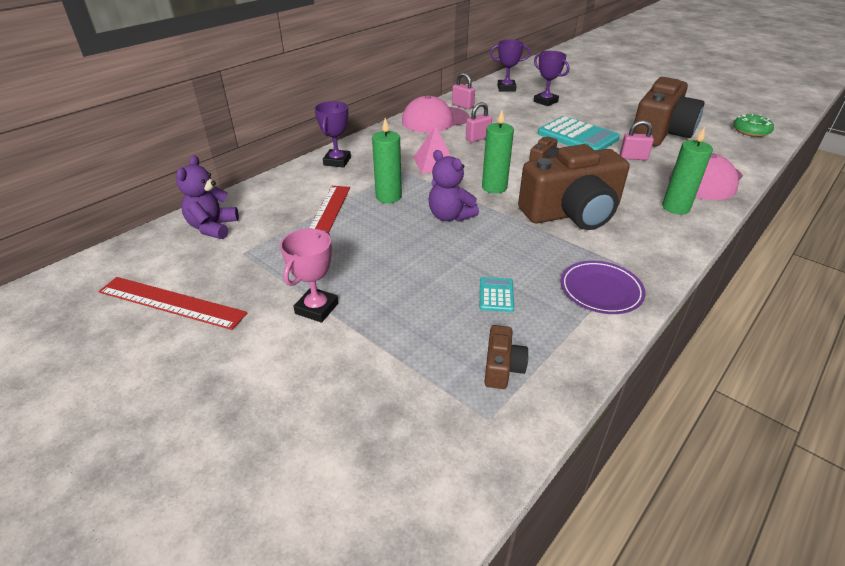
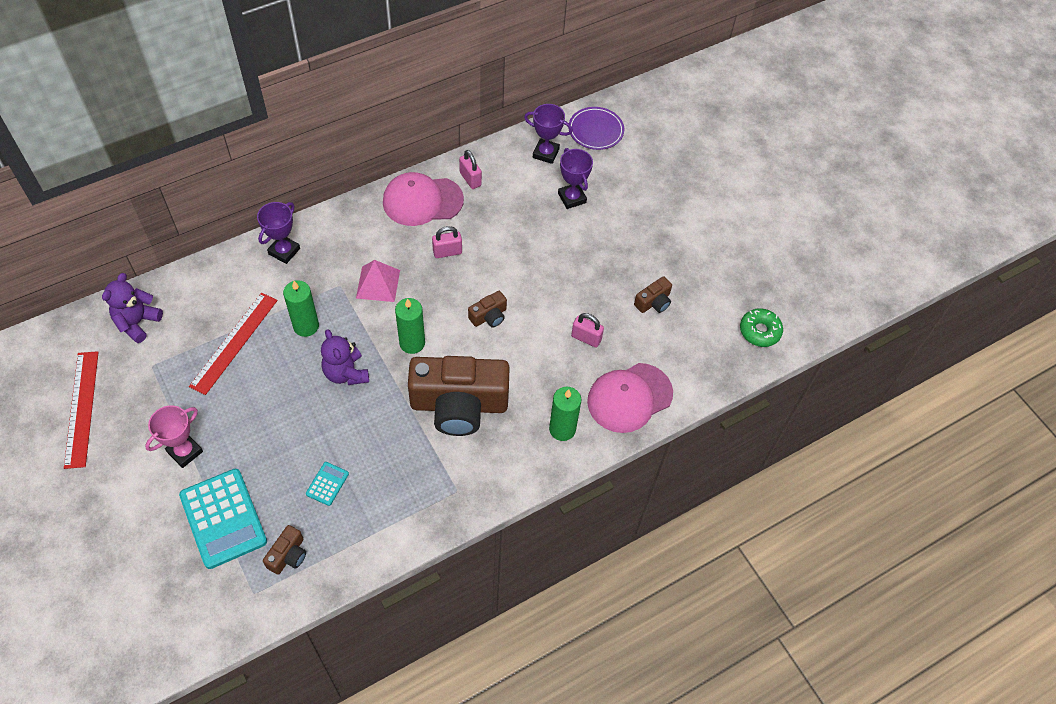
camera: 15 degrees right, 20 degrees up
(171, 302) = (81, 408): red ruler -> red ruler turned 45 degrees clockwise
(577, 136) = (556, 281): turquoise calculator -> turquoise calculator (223, 518)
(600, 290) = (413, 507): purple plate -> purple plate (596, 130)
(660, 132) = (653, 302): brown camera -> brown camera, size x0.42

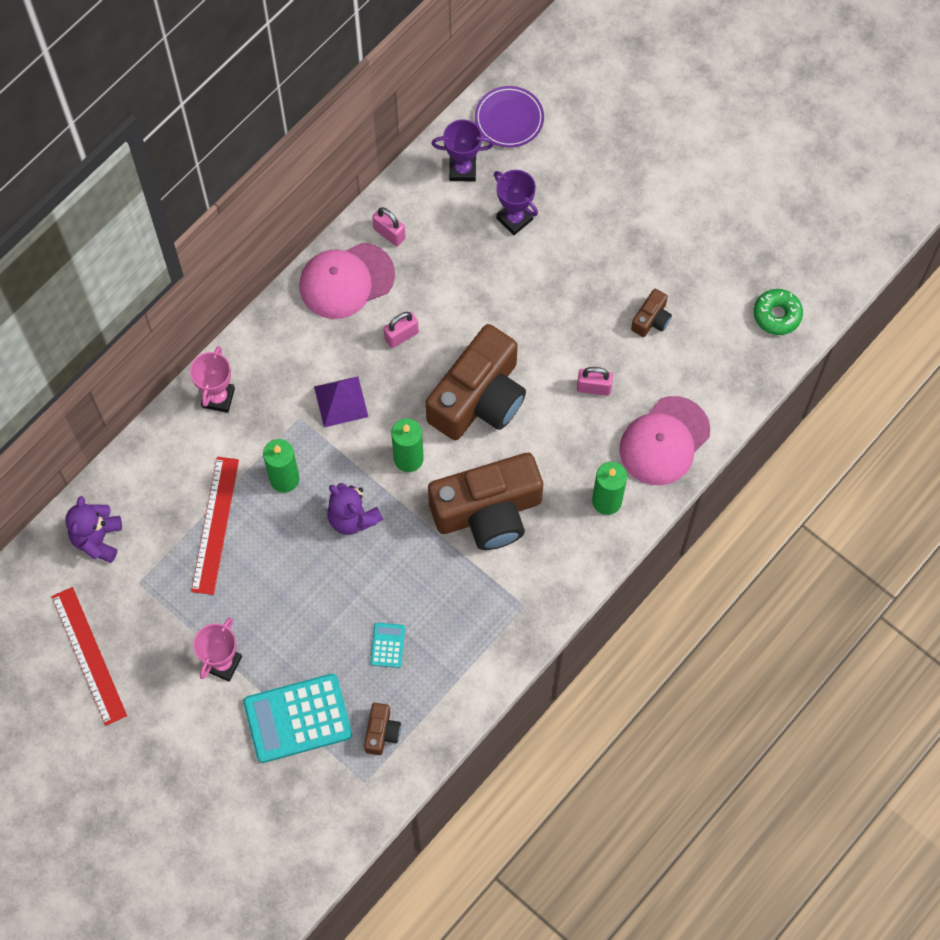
camera: 15 degrees left, 10 degrees up
(223, 518) = (297, 718): turquoise calculator -> turquoise calculator turned 120 degrees clockwise
(284, 251) = (218, 398): purple trophy -> pink trophy
(378, 284) = (341, 401): pink pyramid -> purple pyramid
(489, 316) = (479, 398): brown camera -> brown camera, size x2.39

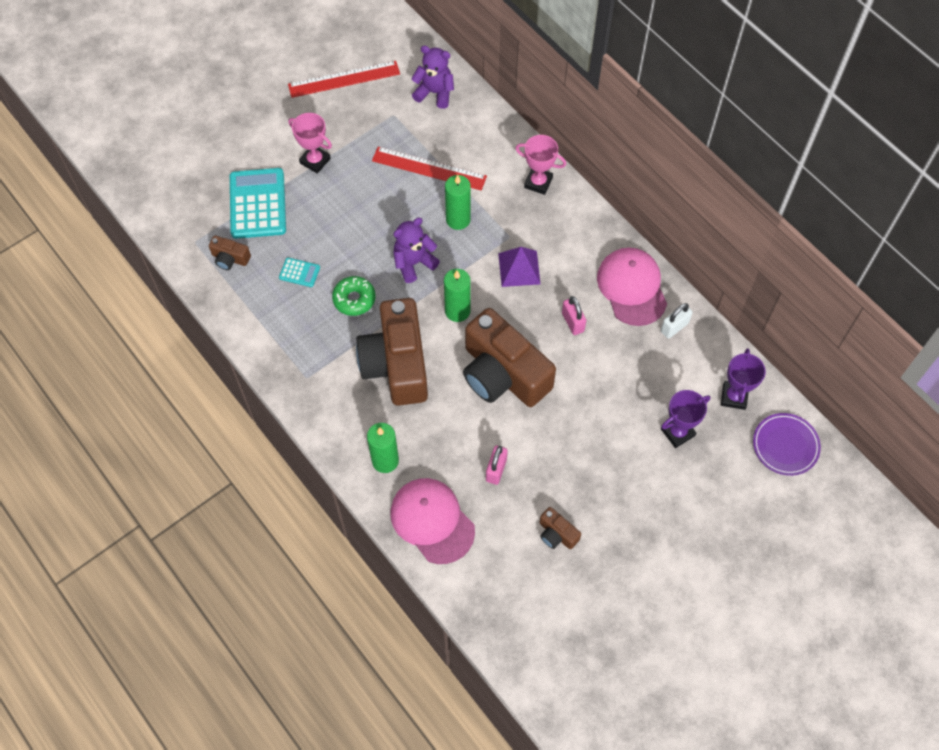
camera: 100 degrees right, 5 degrees down
(389, 233) = (674, 327): pink padlock -> white padlock
(777, 315) = (543, 654): green donut -> green donut (354, 299)

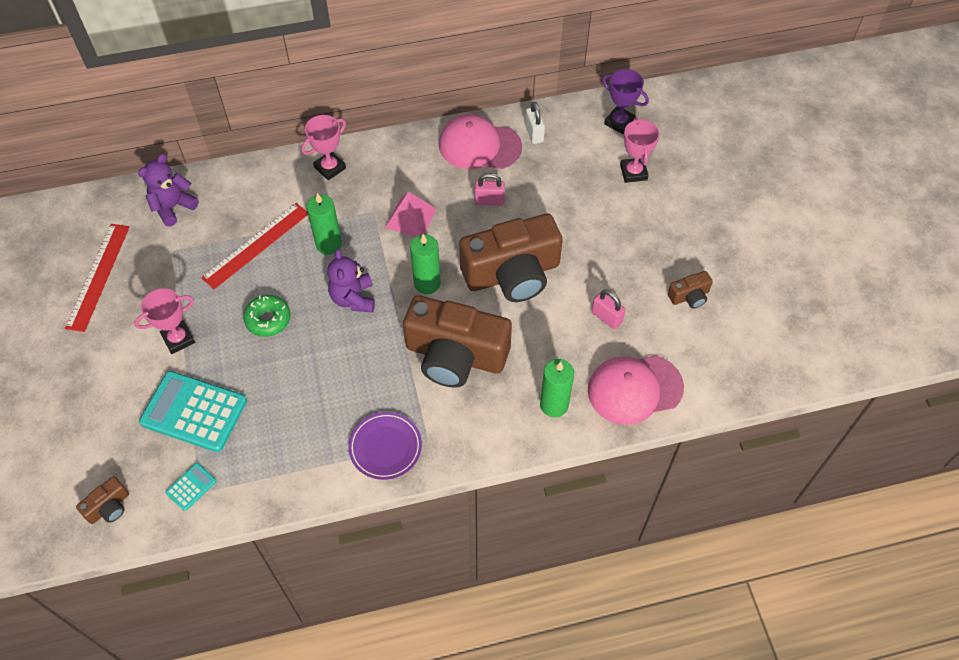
camera: 65 degrees left, 5 degrees down
(230, 258) = (243, 463): brown camera -> brown camera (109, 507)
(299, 272) = (302, 402): turquoise calculator -> turquoise calculator (191, 487)
(354, 299) = (363, 365): green donut -> green donut (268, 319)
(519, 268) = (411, 218): purple pyramid -> pink pyramid
(677, 432) = (633, 172): purple trophy -> pink trophy
(785, 445) = (679, 109): purple plate -> purple plate (385, 447)

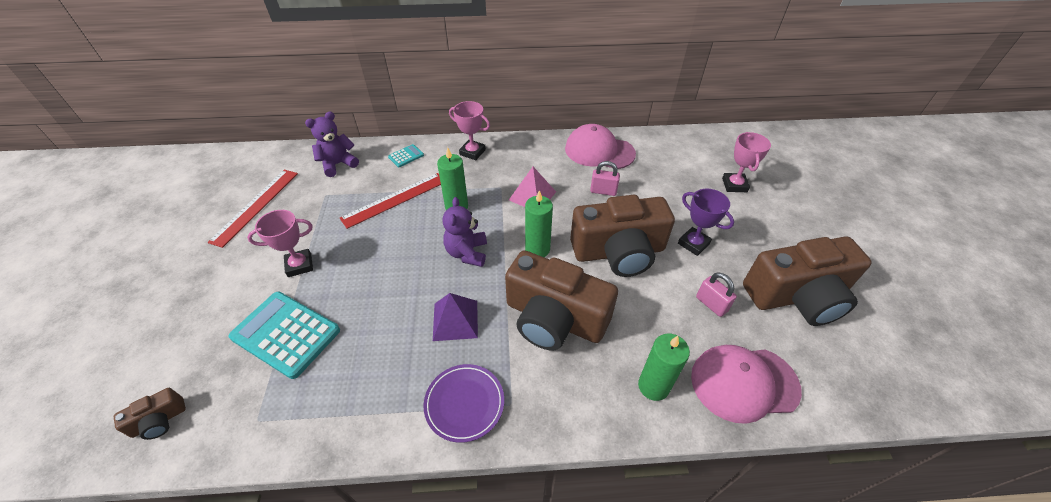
camera: 10 degrees right, 10 degrees down
(191, 487) = (250, 413): turquoise calculator -> turquoise calculator (406, 156)
(268, 319) = (385, 260): green donut -> none
(330, 168) = (472, 152): pink trophy -> pink trophy turned 60 degrees clockwise
(358, 372) = (455, 320): none -> purple pyramid
(534, 133) = (646, 148): white padlock -> none
(619, 122) = (720, 148): purple trophy -> purple trophy (693, 243)
(689, 296) = (797, 296): brown camera -> brown camera, size x2.39

